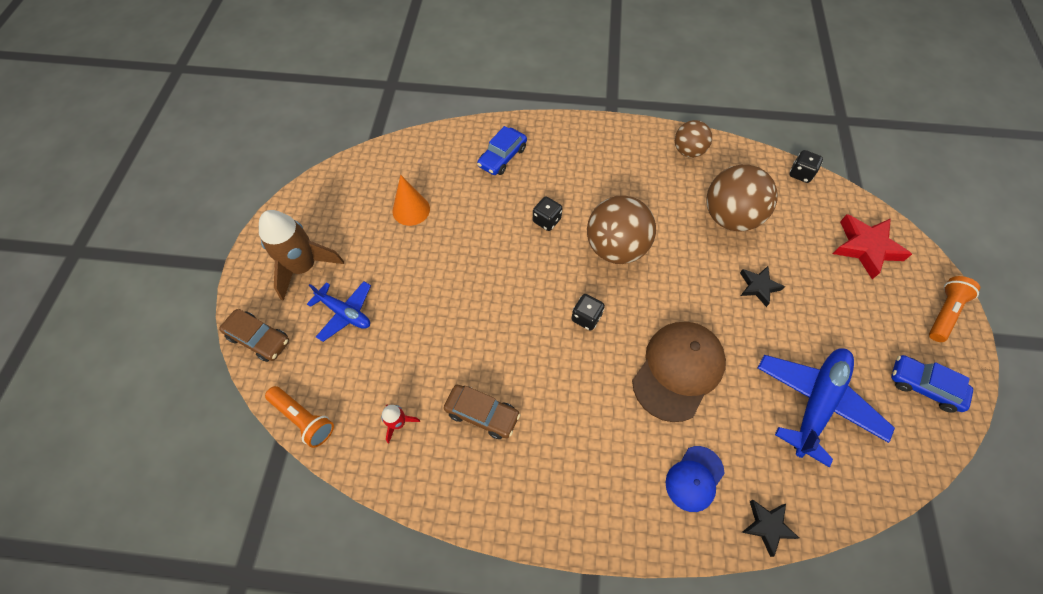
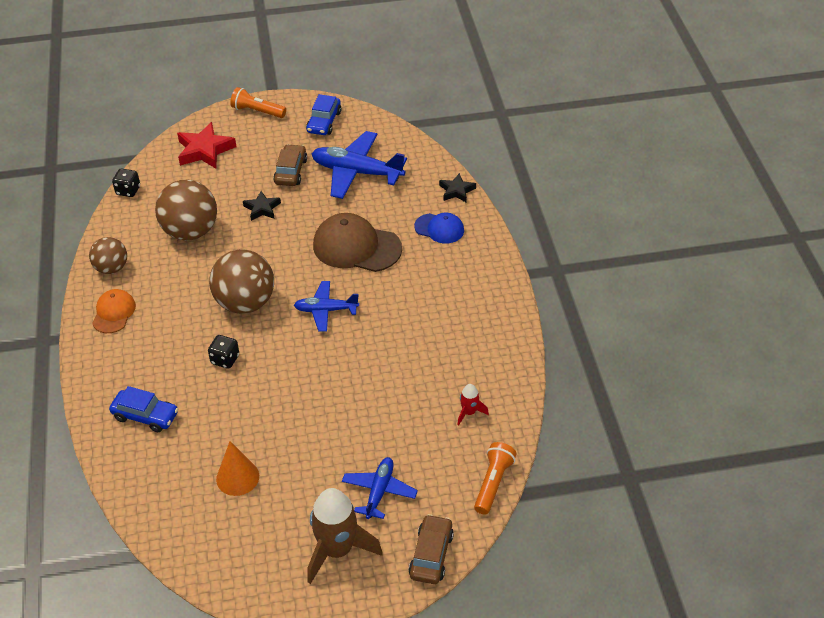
camera: 105 degrees left, 15 degrees down
(482, 414) = (439, 359): brown car -> brown car (291, 171)
(586, 317) = (326, 310): black dice -> blue plane
(629, 148) = (114, 313): none -> orange cap

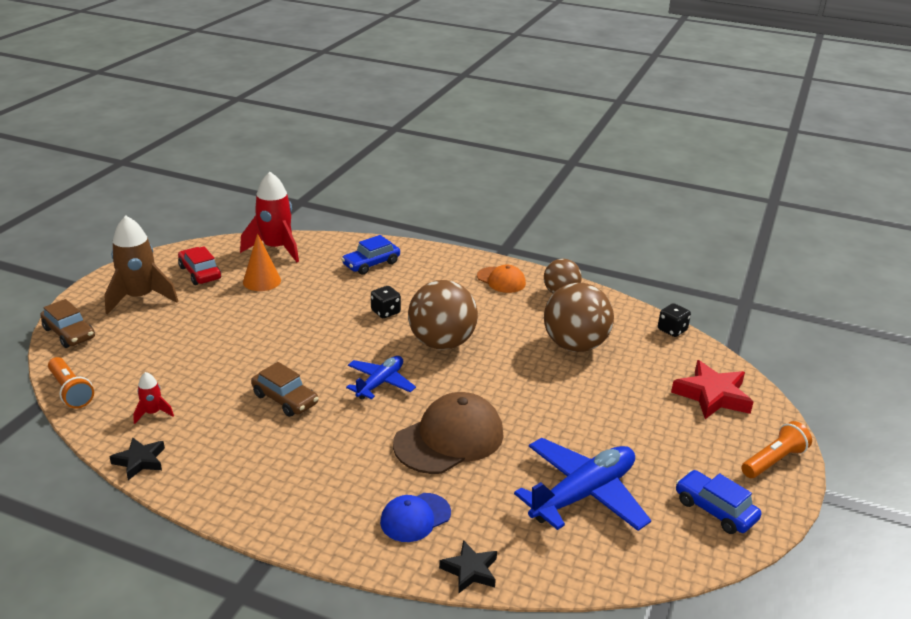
camera: 120 degrees right, 15 degrees down
(165, 510) = (276, 248): none -> red rocket
(259, 538) = (200, 273): none -> red car
(262, 208) = (574, 399): black star -> black star (140, 461)
(291, 171) = (626, 442): brown car -> brown car (285, 399)
(379, 491) = (155, 333): blue plane -> none

